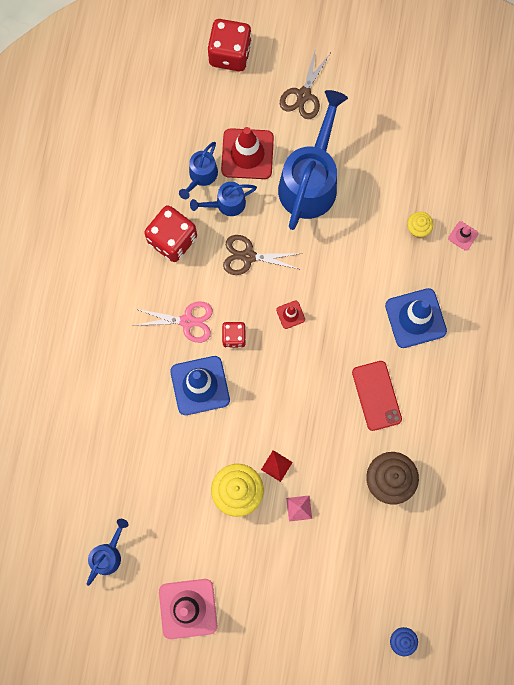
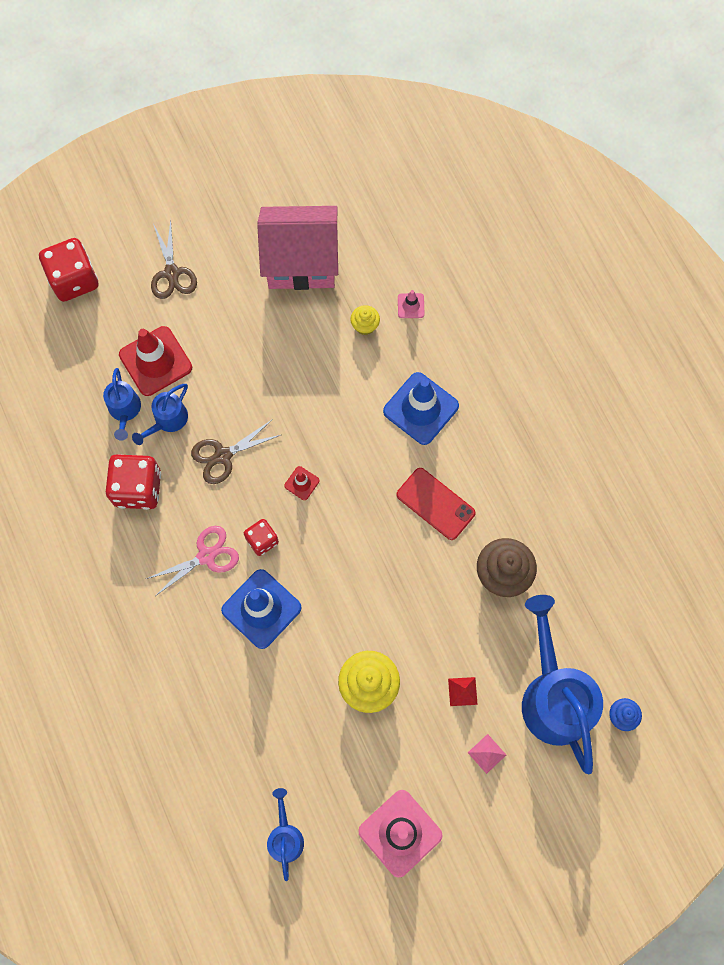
camera: 35 degrees left, 5 degrees down
(276, 465) = (388, 634): red pyramid -> red pyramid (462, 691)
(299, 508) = (438, 659): pink pyramid -> pink pyramid (487, 753)
(310, 180) = (233, 346): blue watering can -> blue watering can (553, 694)
(404, 148) = (301, 262): none -> pink house

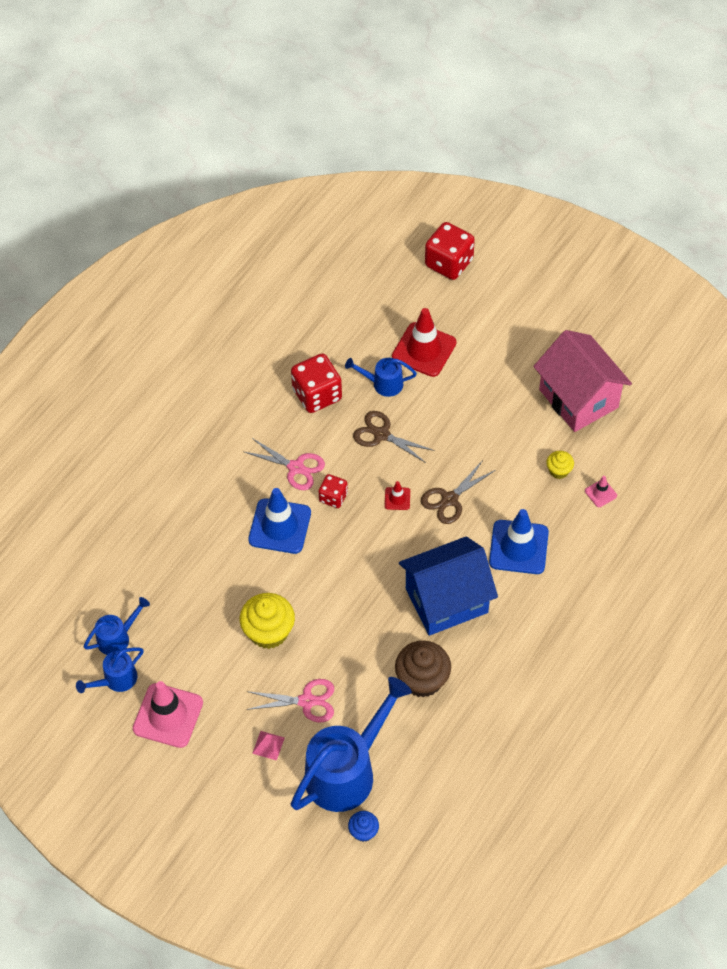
camera: 60 degrees right, 15 degrees down
(125, 411) = (370, 353): blue watering can -> blue watering can (116, 680)
(172, 273) = (502, 320): brown scissors -> brown scissors (449, 499)
(435, 504) = (446, 600): red phone -> blue house
(462, 691) = (307, 701): red pyramid -> pink scissors

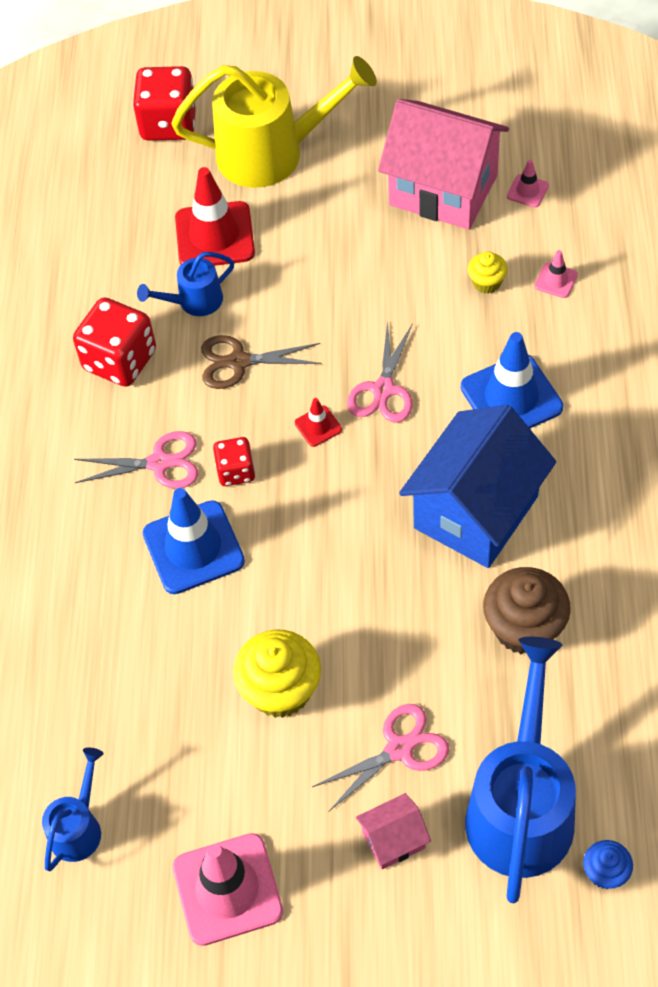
camera: 30 degrees left, 0 degrees up
(116, 680) = (118, 887): blue watering can -> none
(268, 745) = (393, 840): pink pyramid -> pink house
(449, 499) = (383, 390): brown scissors -> pink scissors
(496, 317) = (273, 153): none -> yellow watering can
(628, 428) = (527, 191): none -> pink traffic cone

